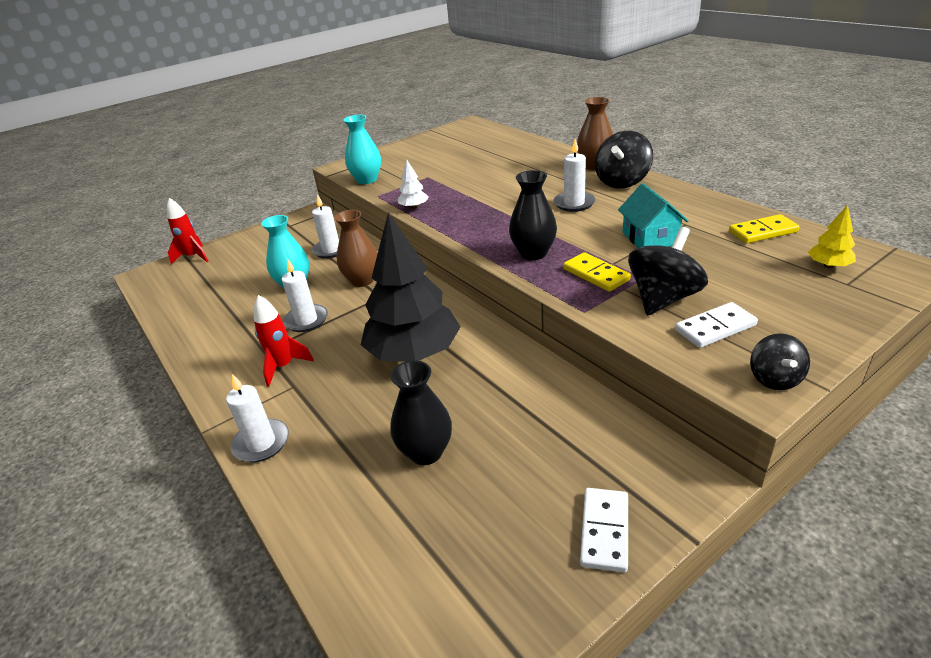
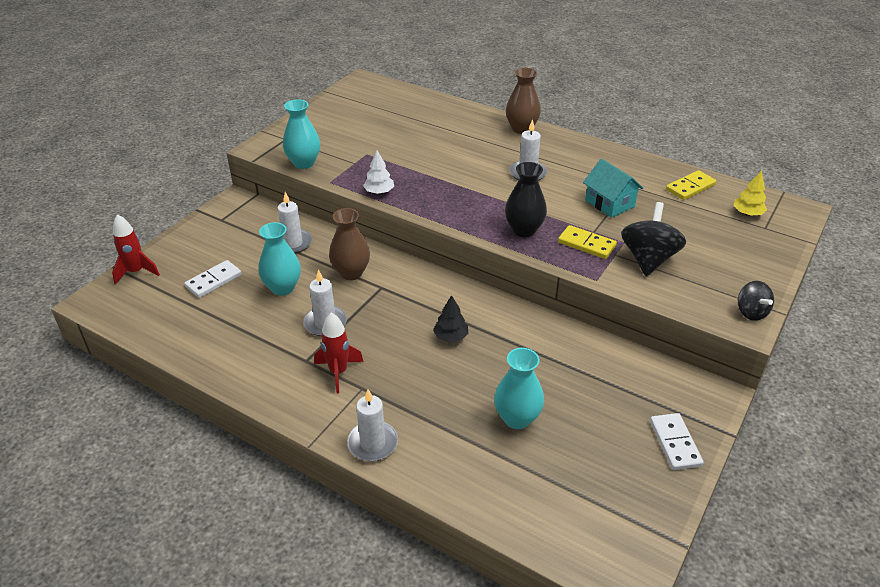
camera: 25 degrees left, 5 degrees up
(414, 353) = (450, 337): black tree -> black tree, size x0.41
(426, 452) = (517, 418): black vase -> turquoise vase
(622, 182) = (555, 145): black spinning top -> none
(715, 328) = (696, 278): white domino -> white domino (213, 281)

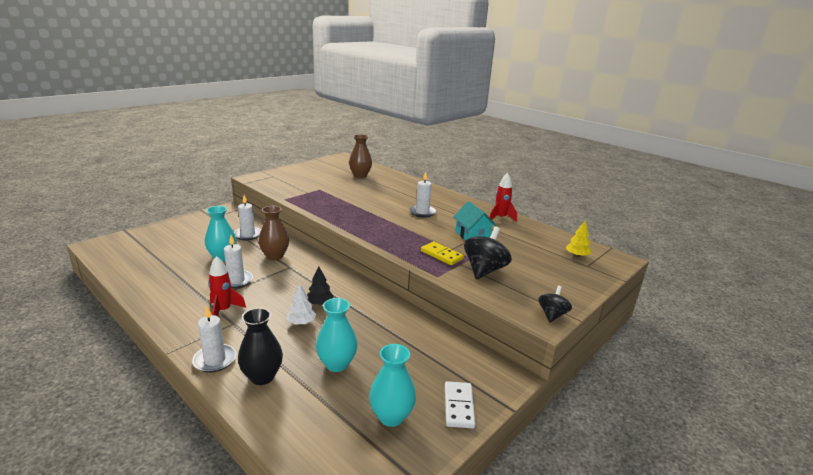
camera: 10 degrees right, 15 degrees down
(136, 272) = (136, 234): red rocket -> red rocket (500, 218)
(213, 281) = (180, 246): white domino -> none
(304, 163) = (275, 188): turquoise vase -> turquoise vase (391, 416)
(379, 192) = (313, 208): white tree -> white tree (301, 322)
(521, 129) = (432, 190): brown vase -> brown vase (360, 175)
(524, 230) = (400, 241): black vase -> black vase (262, 376)
(690, 187) = (538, 235): yellow domino -> none
(751, 312) = (552, 315): black spinning top -> black spinning top turned 150 degrees counterclockwise

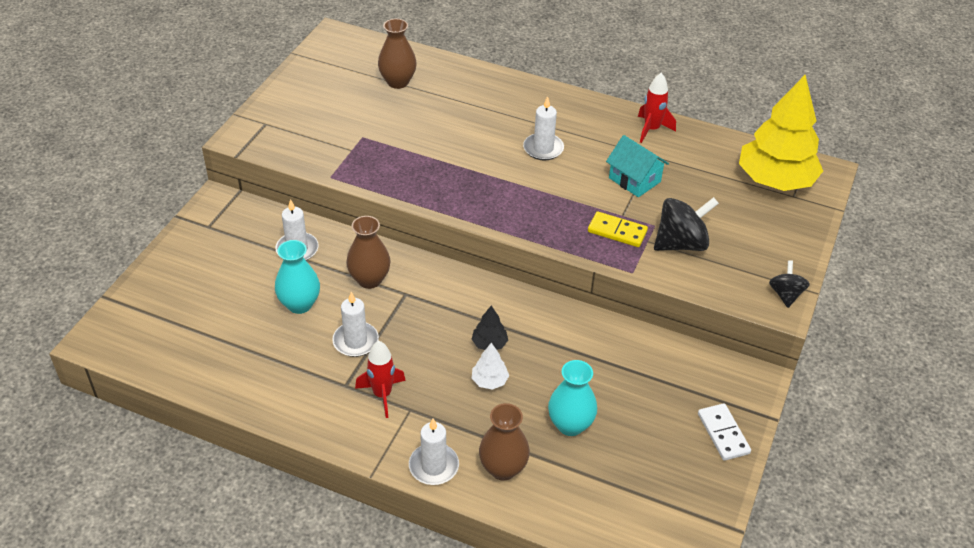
camera: 20 degrees left, 20 degrees up
(262, 376) = (503, 468): black vase -> brown vase
(391, 416) = (665, 468): turquoise vase -> none
(484, 270) = (681, 243): black spinning top -> black spinning top turned 60 degrees clockwise
(576, 255) = (775, 180): yellow tree -> yellow tree, size x2.46

